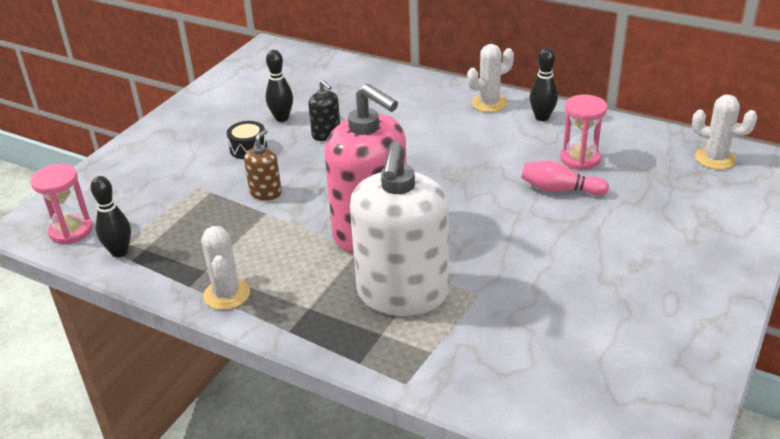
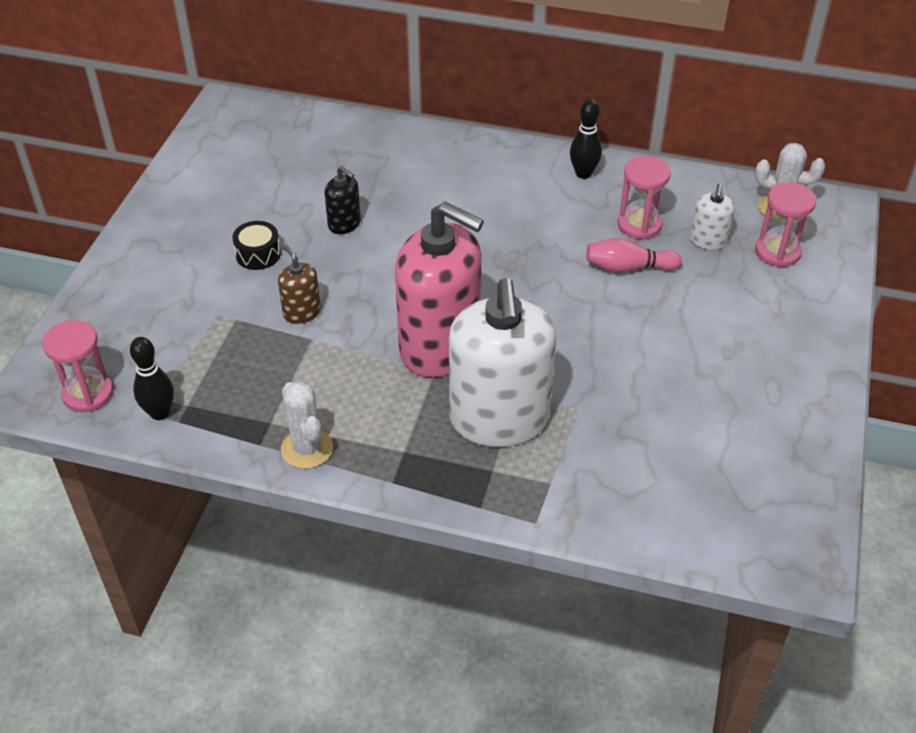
camera: 15 degrees left, 10 degrees up
(265, 193) = (302, 312): brown soap dispenser -> brown soap dispenser turned 45 degrees counterclockwise
(282, 118) = (282, 207): black bowling pin -> none
(489, 103) = (519, 160): white cactus -> none
(640, 177) = (708, 241): none -> white soap dispenser
(704, 192) = (777, 252): none -> pink hourglass

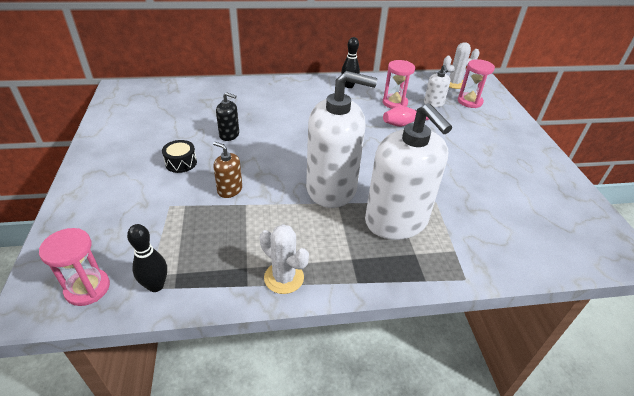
camera: 25 degrees left, 5 degrees down
(440, 347) = (331, 188): pink soap dispenser -> white soap dispenser

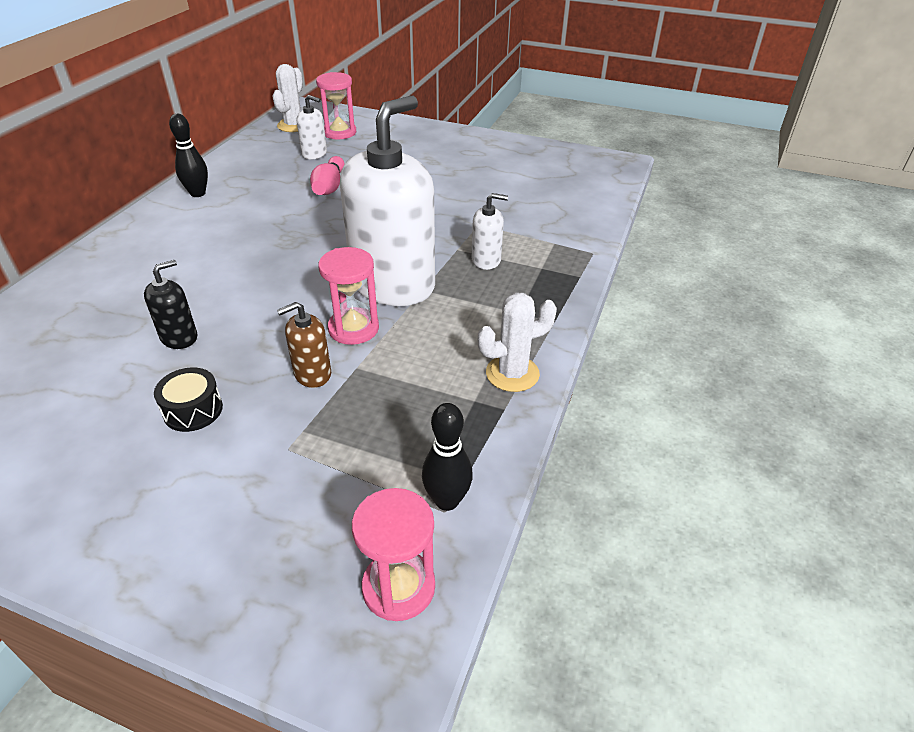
camera: 60 degrees left, 0 degrees up
(395, 103) = (281, 177): pink hourglass -> pink hourglass (353, 328)
(396, 221) = (486, 260): white soap dispenser -> white soap dispenser, size x0.43

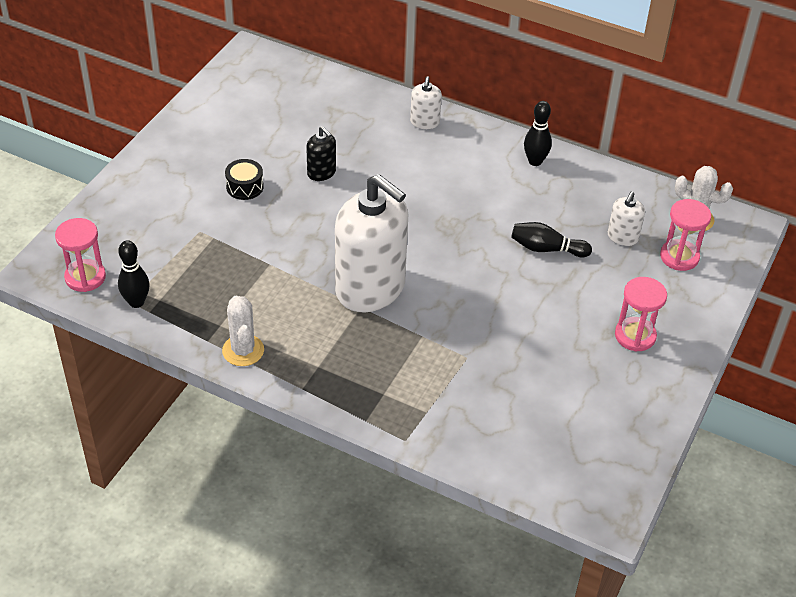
camera: 95 degrees right, 5 degrees up
(312, 374) = (267, 241): brown soap dispenser -> none
(329, 187) = (546, 249): pink bowling pin -> black bowling pin
(353, 328) = (315, 263): pink hourglass -> pink hourglass (635, 336)
(486, 260) = (401, 354): white soap dispenser -> white soap dispenser (424, 122)

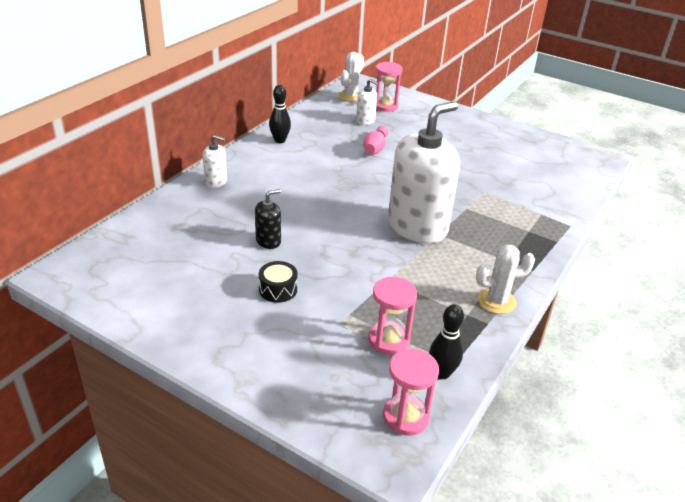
camera: 85 degrees left, 10 degrees down
(546, 249) = (375, 148): black bowling pin -> pink bowling pin
(635, 336) = (456, 130): pink hourglass -> pink hourglass (388, 340)

